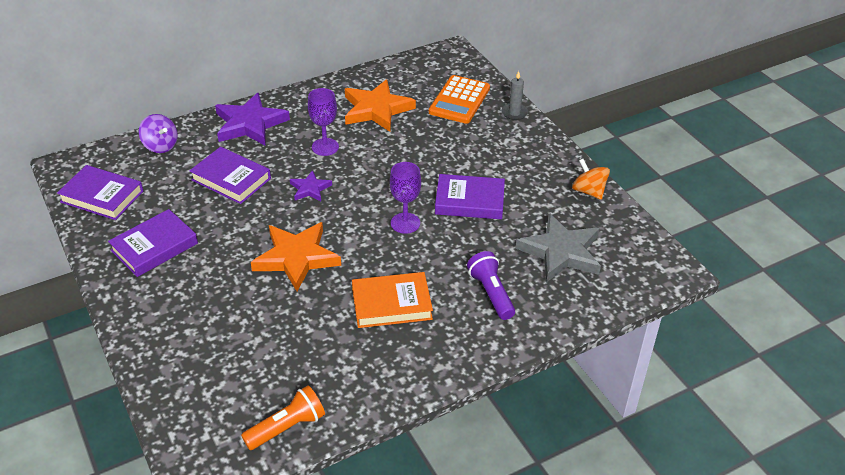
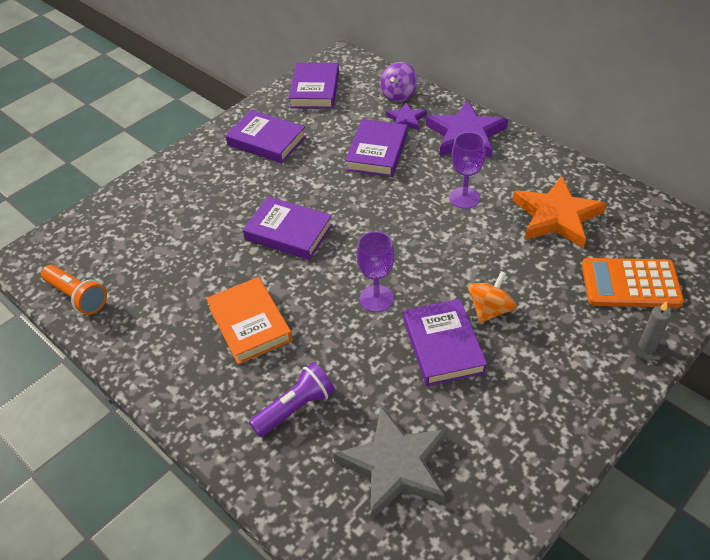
camera: 75 degrees right, 5 degrees up
(296, 258) = (288, 232): orange star -> purple book
(310, 189) = (392, 209): purple star -> purple star (406, 119)
(588, 191) = (533, 473): orange spinning top -> orange spinning top (490, 310)

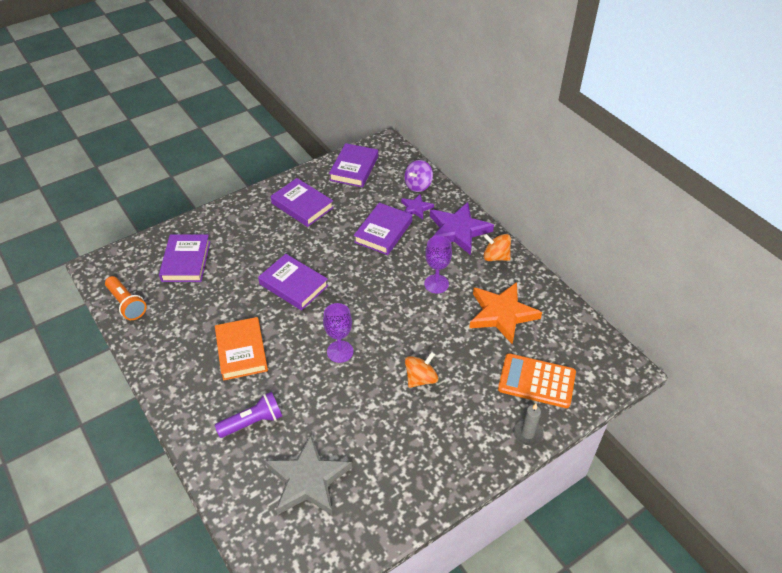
camera: 10 degrees right, 0 degrees up
(443, 346) = (375, 399): purple book -> purple book (186, 261)
(522, 155) = (495, 257): none -> orange spinning top

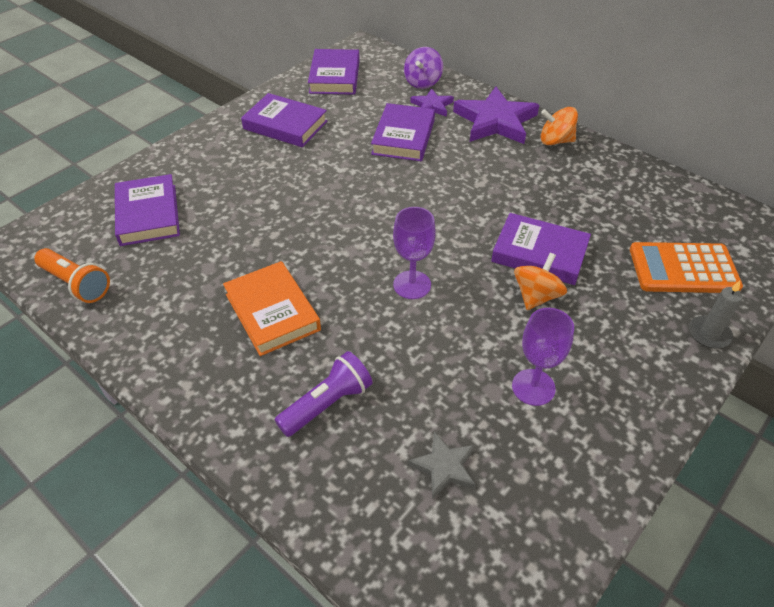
camera: 15 degrees left, 0 degrees up
(293, 285) = (312, 216): purple book -> purple book (539, 254)
(308, 480) = (444, 467): grey star -> grey star, size x0.52
(436, 284) = (499, 182): purple goblet -> purple goblet (533, 387)
(502, 314) = (597, 201): orange star -> none

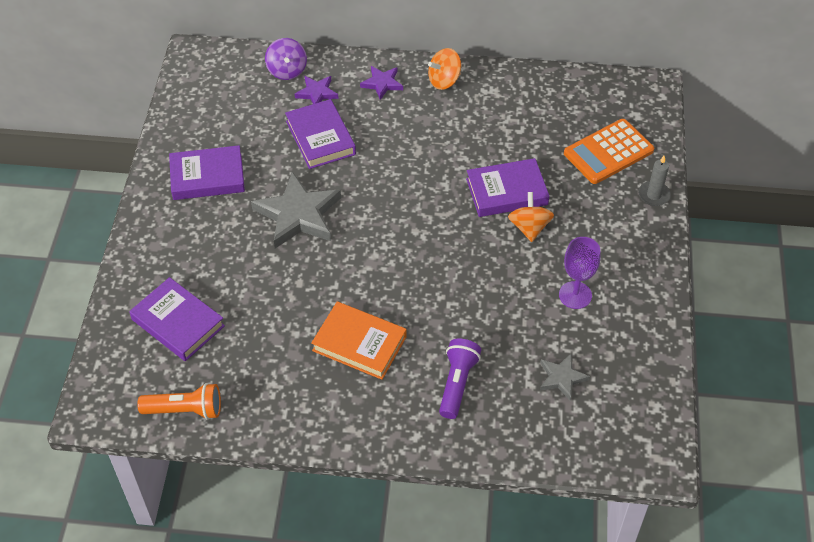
camera: 35 degrees left, 5 degrees up
(327, 183) = (298, 215): none -> grey star
(335, 76) = (202, 102): purple book -> none
(412, 285) = (439, 266): purple goblet -> none
(495, 121) = (382, 84): purple star -> purple star, size x0.52

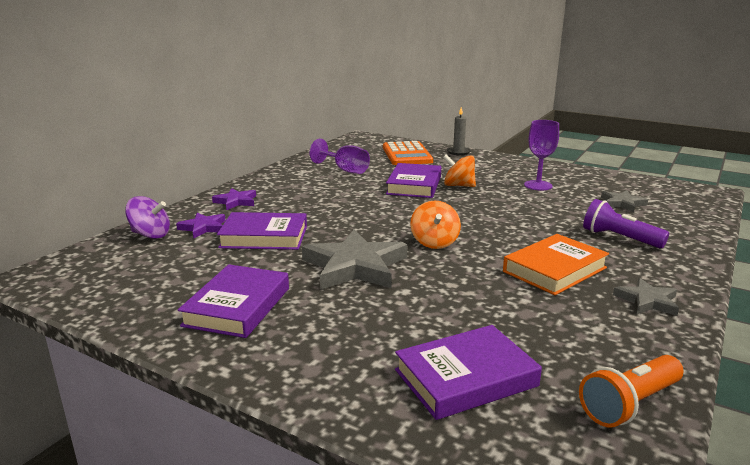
camera: 65 degrees left, 30 degrees down
(185, 410) = (630, 404): orange flashlight -> orange flashlight turned 150 degrees counterclockwise
(332, 412) = (647, 301): none -> grey star
(444, 80) = (268, 182): orange spinning top -> orange spinning top (434, 242)
(518, 121) = (345, 170): none -> purple goblet

